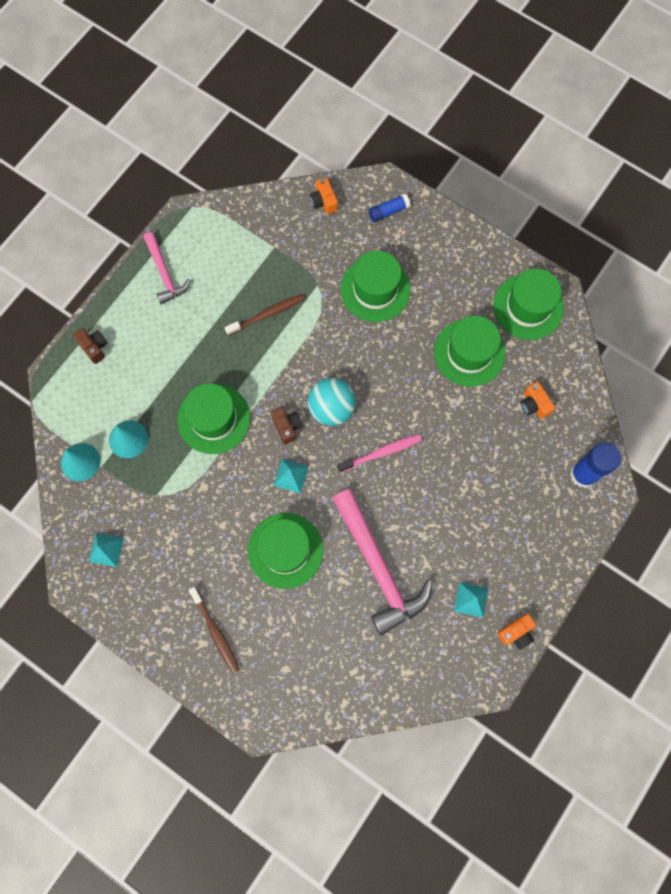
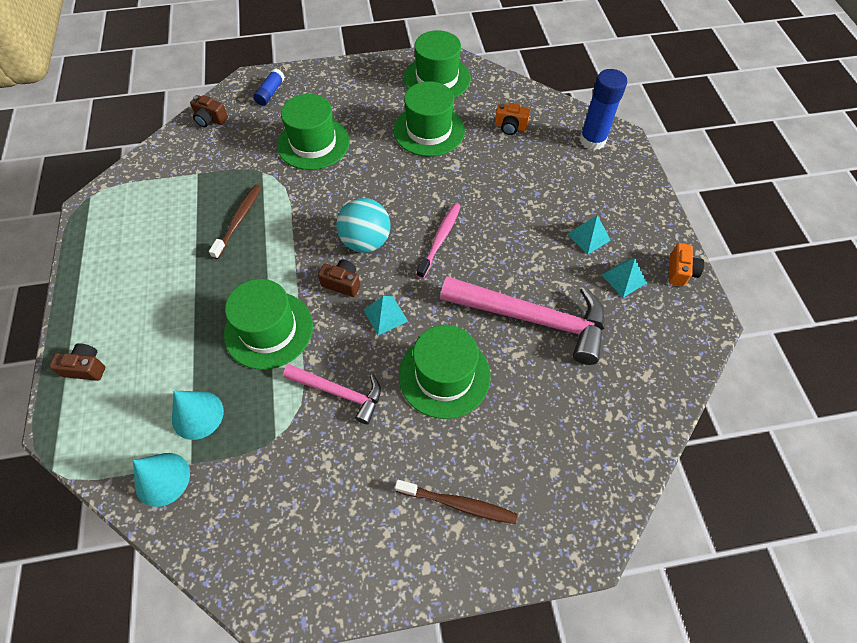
camera: 45 degrees left, 15 degrees down
(106, 549) = (270, 536): turquoise pyramid -> turquoise pyramid (588, 237)
(165, 273) = (109, 259): pink hammer -> pink hammer (339, 392)
(323, 201) = (210, 119): orange camera -> brown camera

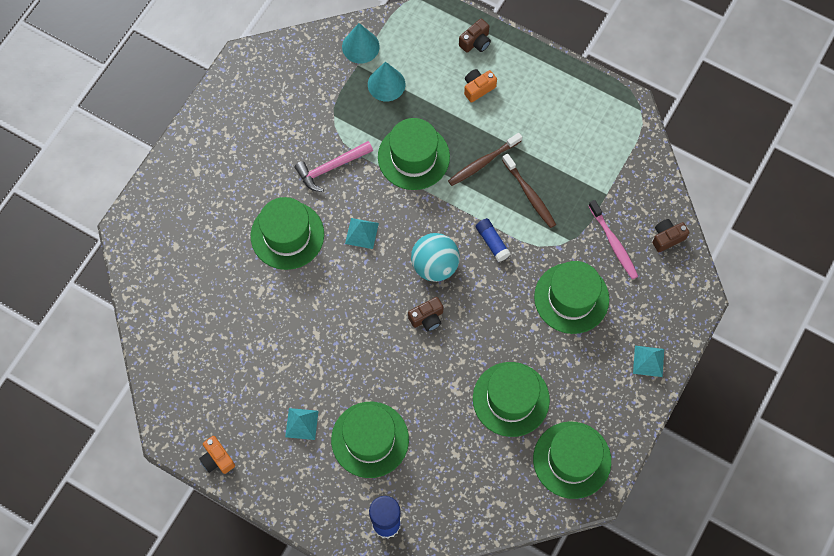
camera: 130 degrees right, 10 degrees up
(270, 93) = (666, 305): blue glue stick -> blue glue stick (492, 242)
(342, 283) = (411, 225): brown camera -> brown camera (427, 318)
(440, 239) = (392, 317): pink toothbrush -> pink toothbrush (613, 243)
(458, 504) = (207, 181): brown toothbrush -> brown toothbrush (483, 162)
(510, 127) = (459, 470): orange camera -> orange camera (478, 88)
(533, 319) = (275, 322): pink hammer -> none
(549, 187) = (370, 439): none -> green hat
(624, 278) = (248, 413): turquoise pyramid -> turquoise pyramid (648, 361)

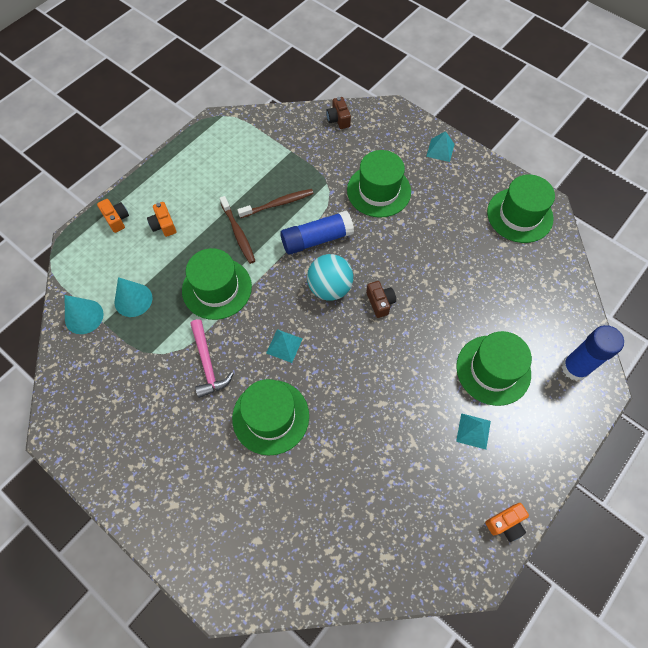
camera: 80 degrees left, 5 degrees down
(475, 42) = (116, 219): brown camera -> orange camera
(492, 242) = (316, 239): blue glue stick -> blue glue stick, size x1.76
(511, 399) = (463, 249): green hat -> none
(613, 243) = (335, 154): pink toothbrush -> none

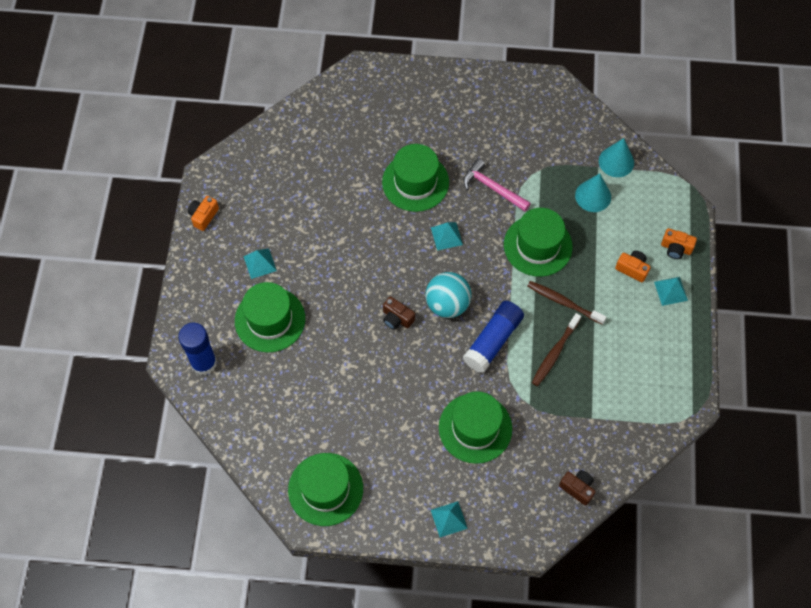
camera: 145 degrees right, 0 degrees up
(153, 193) = (670, 291): none -> turquoise pyramid

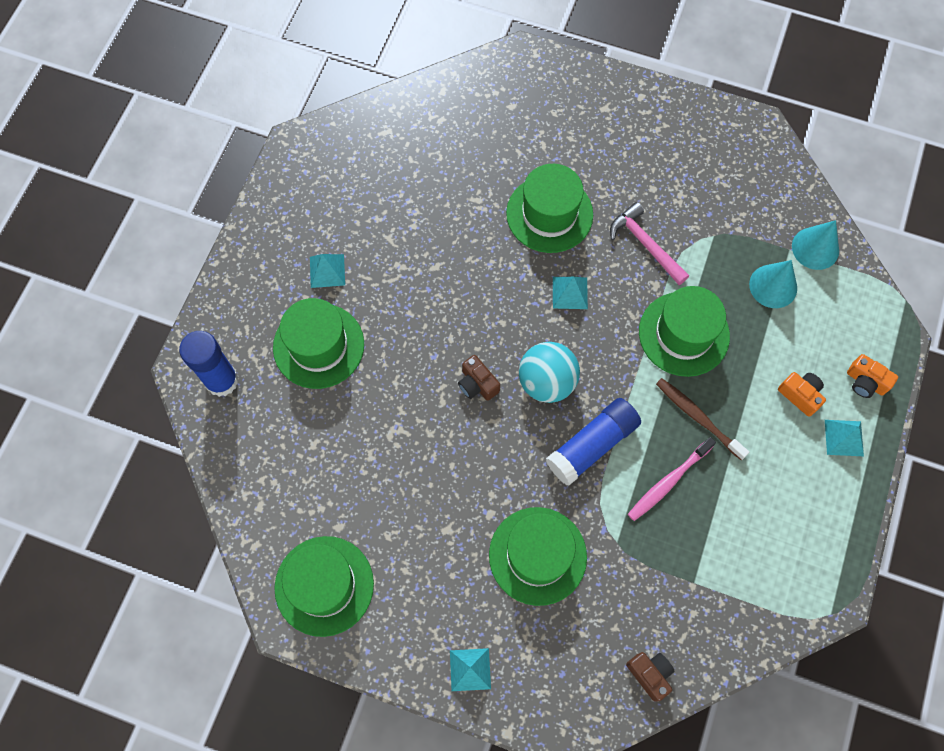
camera: 15 degrees right, 5 degrees up
(203, 216) = (276, 194): orange camera -> none
(555, 353) = (668, 482): brown toothbrush -> pink toothbrush

